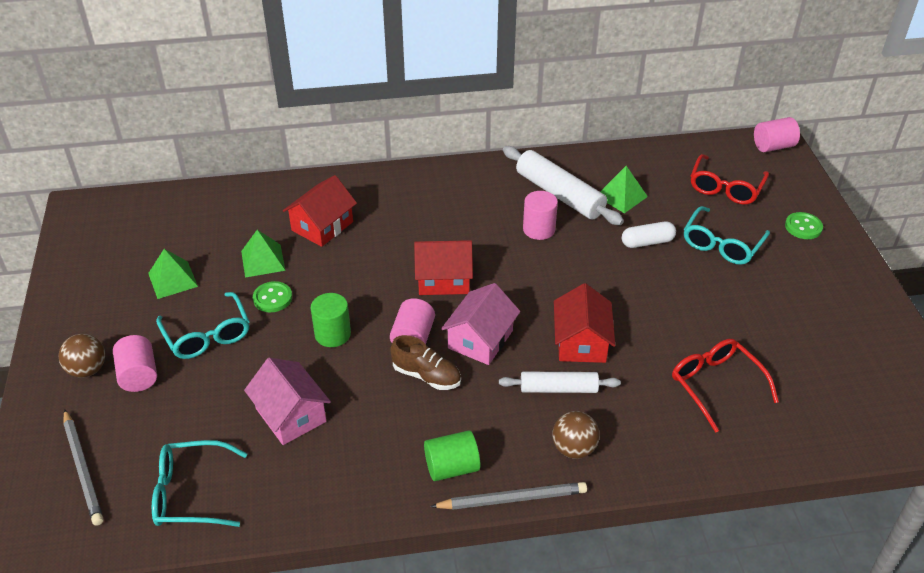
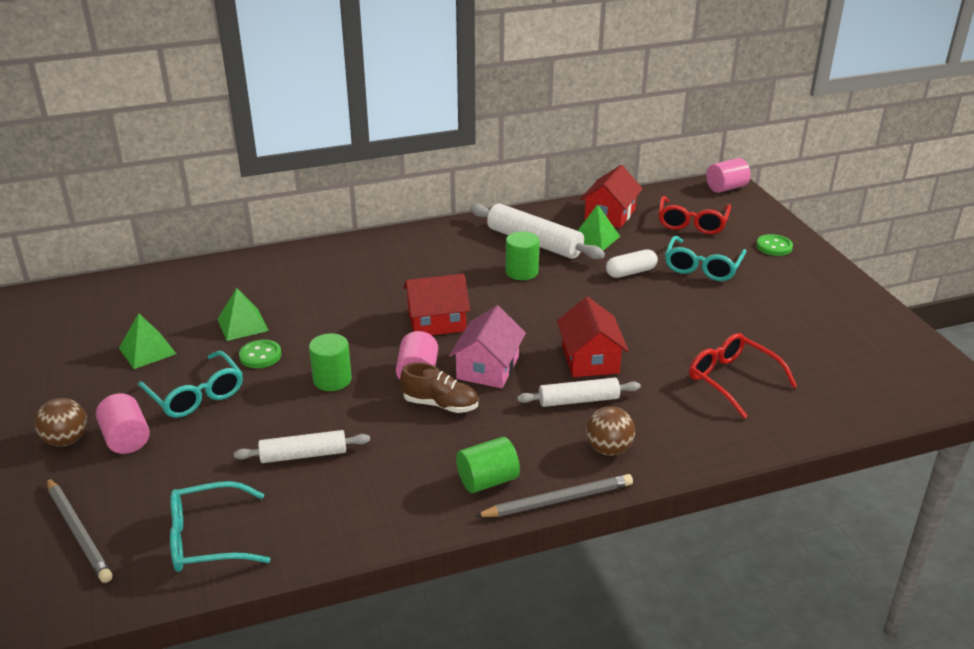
camera: 10 degrees left, 10 degrees down
(290, 415) = (303, 455): pink house -> white rolling pin
(322, 226) = (299, 290): red house -> red house (609, 214)
(539, 229) = (521, 272): pink cylinder -> green cylinder

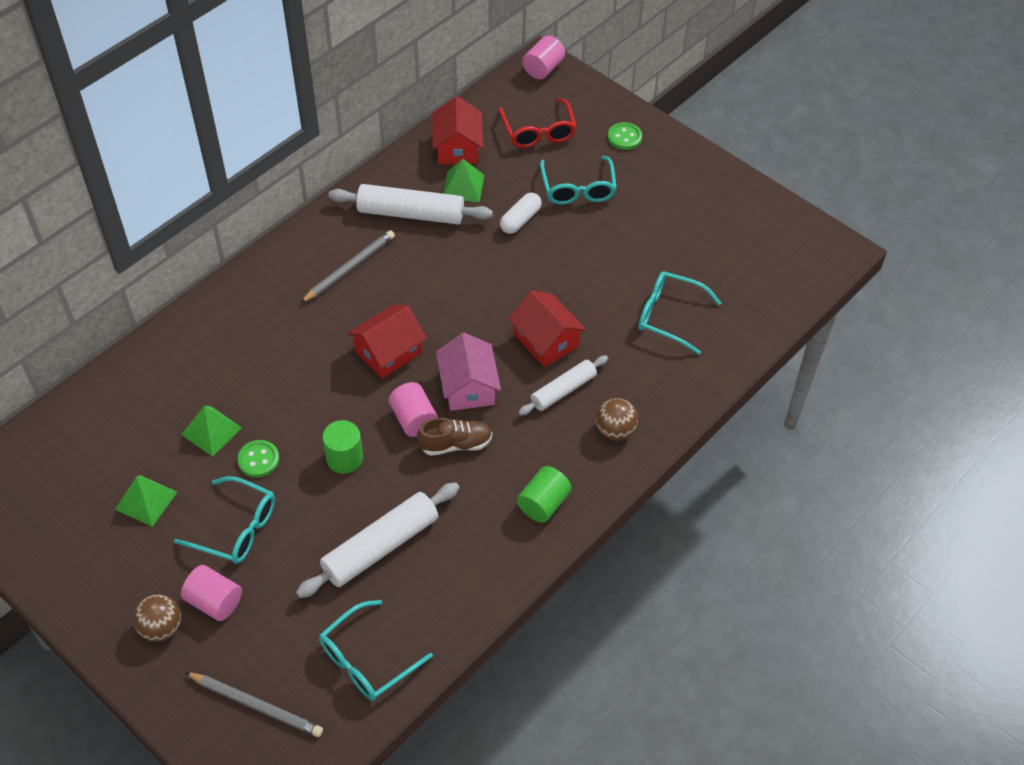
camera: 30 degrees left, 20 degrees up
(303, 455) = (381, 547): white rolling pin -> white rolling pin, size x1.60
(521, 272) = (424, 258): green cylinder -> none
(558, 500) = (606, 497): grey pencil -> grey pencil (349, 268)
(732, 380) = (669, 316): red glasses -> turquoise glasses

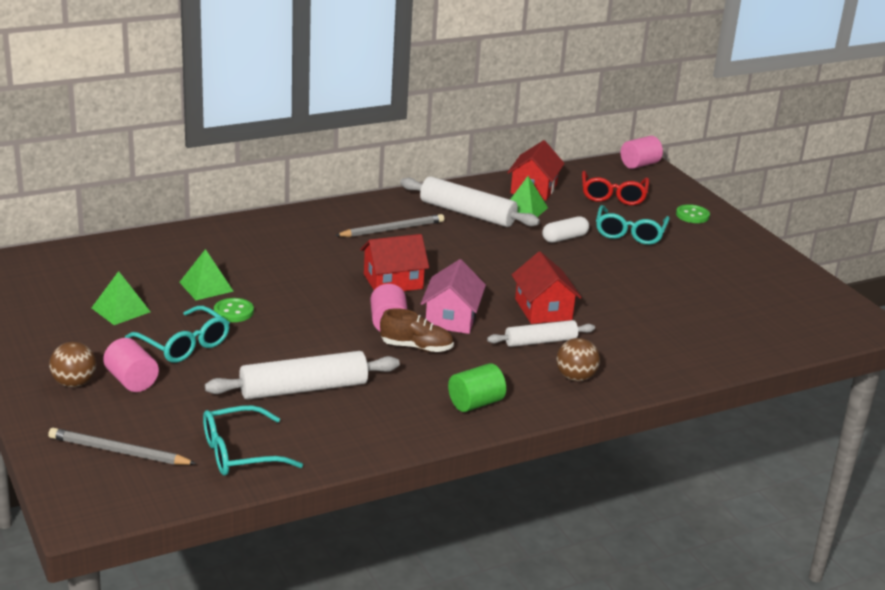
camera: 20 degrees right, 25 degrees down
(256, 705) = (118, 452): grey pencil -> grey pencil turned 150 degrees clockwise
(344, 458) = (309, 330): green cylinder -> none
(669, 316) = (673, 323): turquoise glasses -> none

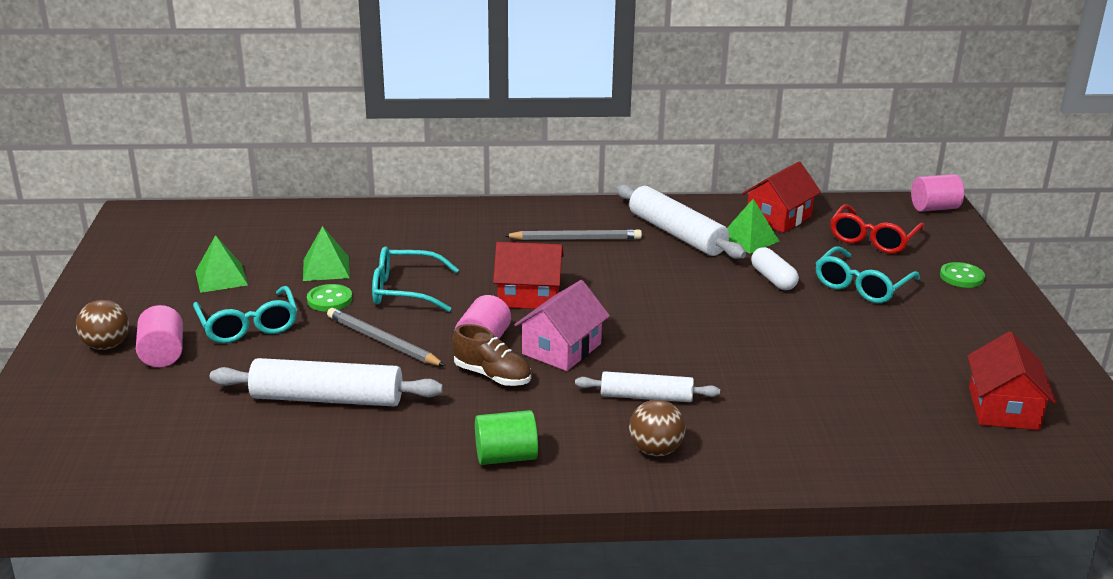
camera: 25 degrees right, 0 degrees up
(118, 452) = (78, 428): grey pencil -> grey pencil (382, 341)
(240, 453) = (196, 458): turquoise glasses -> turquoise glasses (405, 290)
(543, 309) = (680, 358): red house -> red house (1003, 408)
(564, 238) = (773, 279): white capsule -> white capsule turned 75 degrees clockwise

